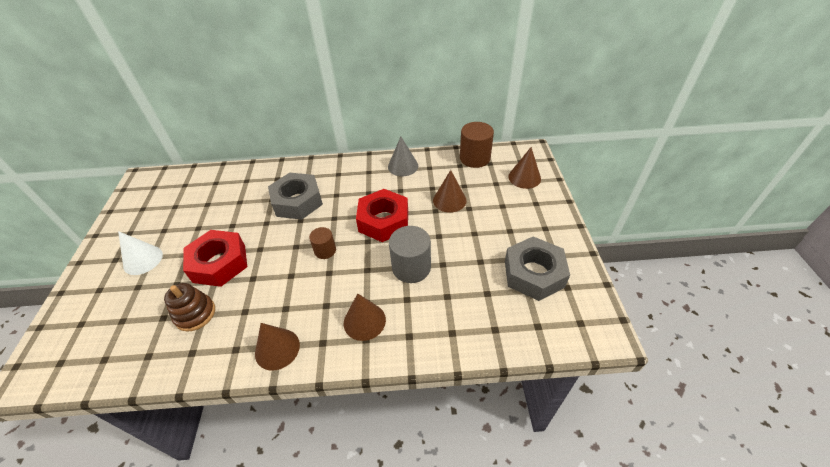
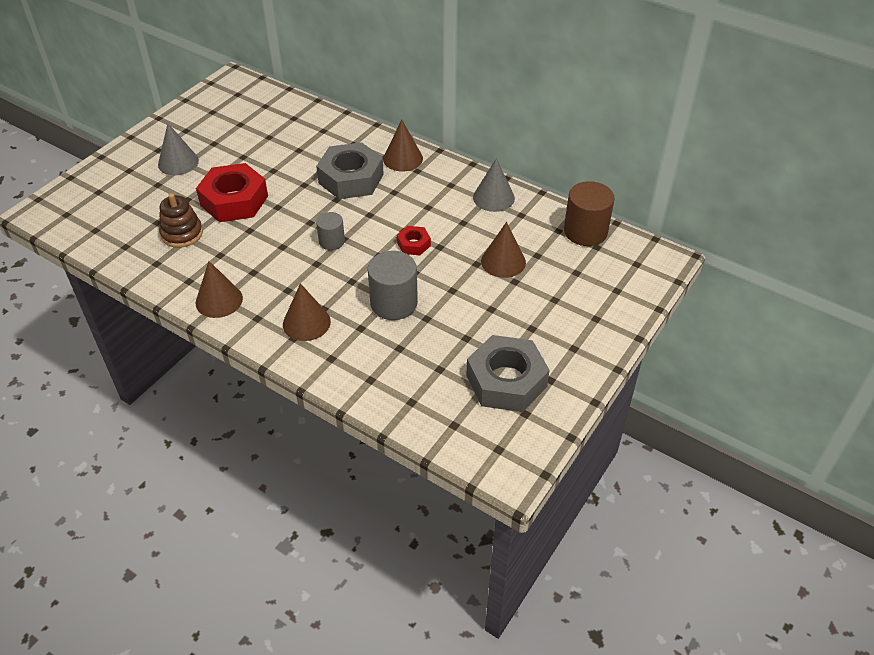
camera: 35 degrees right, 0 degrees up
(143, 260) = (178, 162): white cone -> grey cone
(325, 250) = (331, 241): brown cylinder -> grey cylinder
(383, 221) = (413, 244): red nut -> red nut, size x0.48
(524, 177) = (618, 284): brown cone -> brown cone (403, 158)

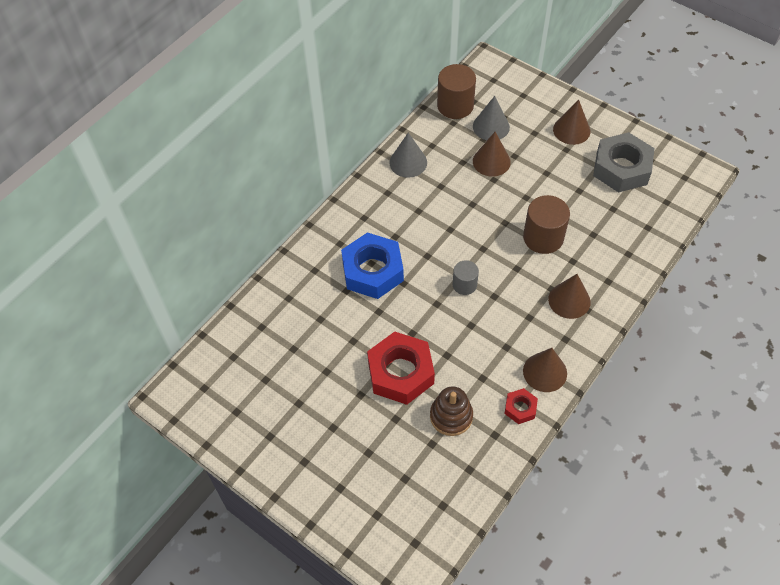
camera: 85 degrees left, 10 degrees up
(178, 162) = (330, 436): grey cone -> grey cone (491, 126)
(351, 179) = (373, 271): grey nut -> blue nut
(394, 303) = (543, 237): grey cylinder -> brown cylinder
(403, 158) = (344, 228): brown cone -> brown cone (571, 130)
(413, 244) = (469, 222): red nut -> red nut (520, 408)

